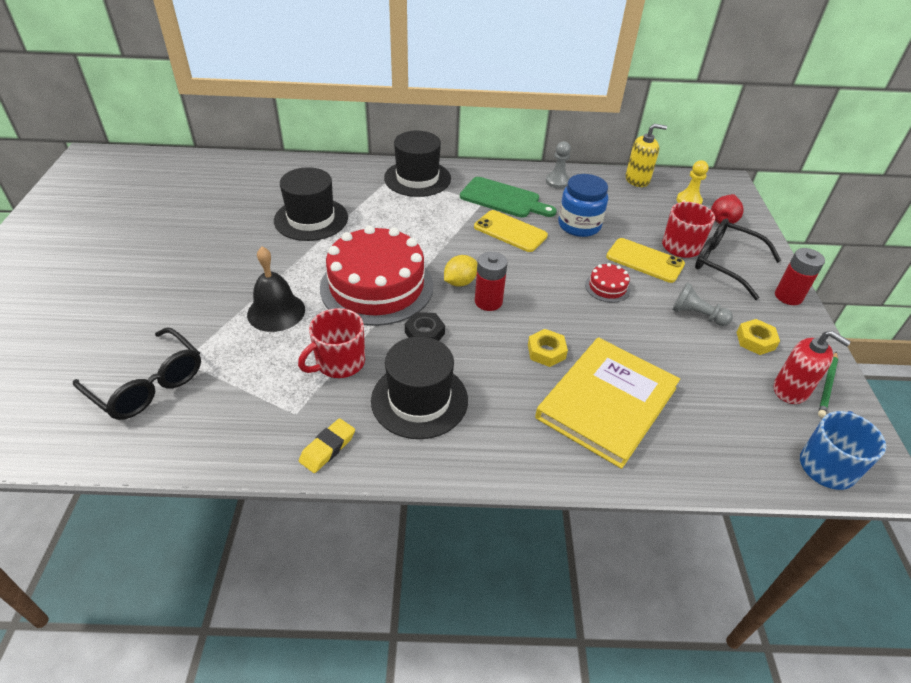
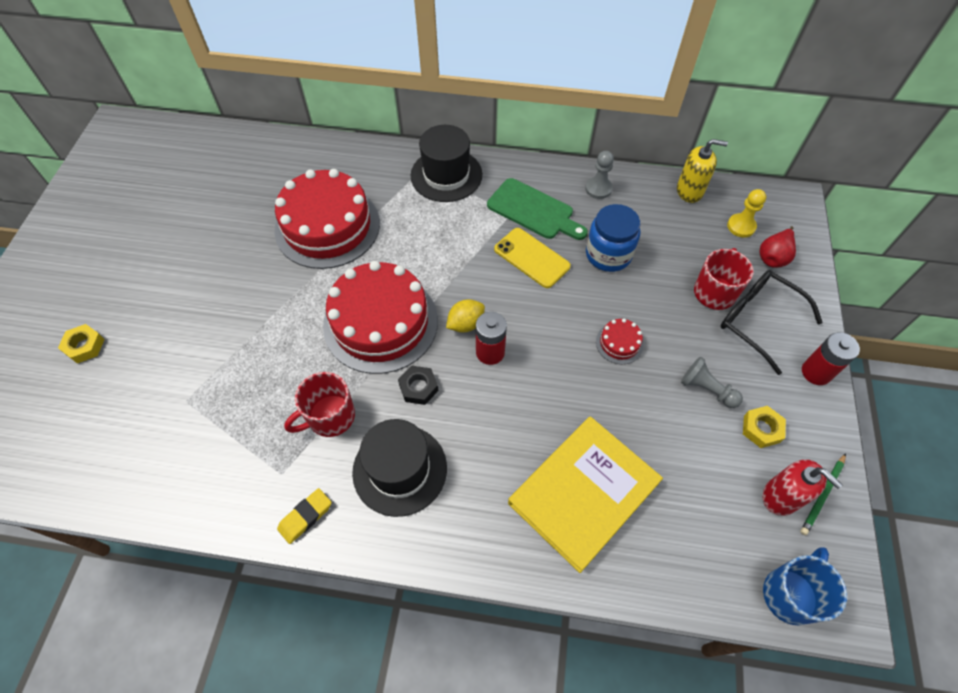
camera: 10 degrees right, 15 degrees up
(148, 385) = (152, 426): black glasses -> none
(276, 312) = (278, 347): black bell -> none
(311, 219) = (327, 226): black hat -> red cake
(546, 352) = (536, 422): yellow nut -> yellow nut (84, 346)
(645, 260) = (669, 309): yellow phone -> none

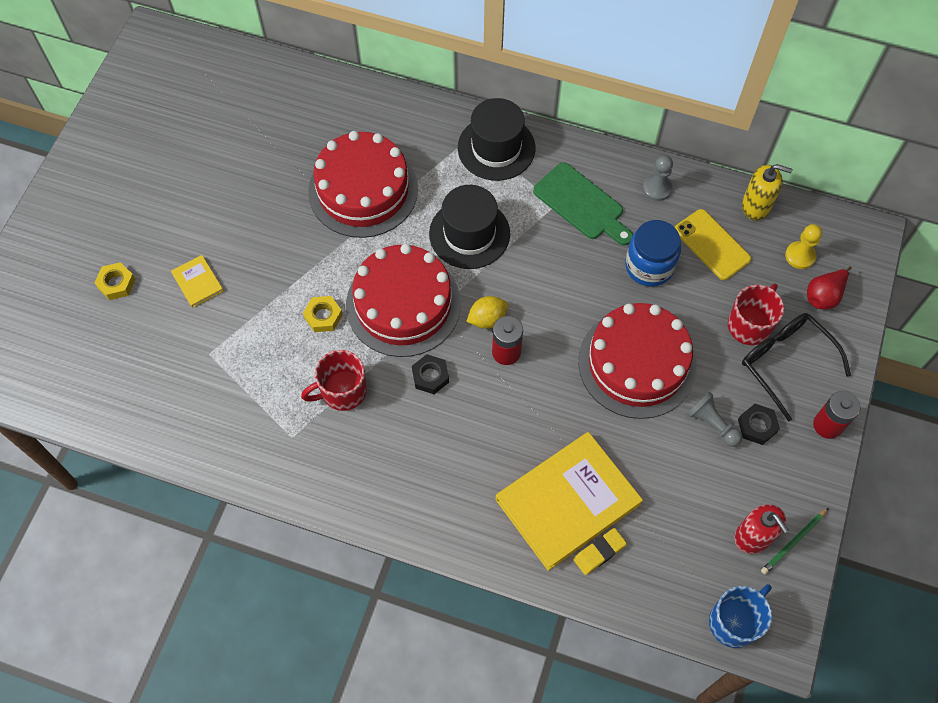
camera: 10 degrees right, 5 degrees up
(170, 332) = (197, 282): none -> yellow book
(305, 517) = (310, 480): yellow eraser -> yellow eraser (599, 552)
(400, 469) = (401, 452): black hat -> black hat (469, 234)
(531, 258) = (568, 258): yellow phone -> yellow phone (711, 245)
(619, 343) = (637, 363): red cake -> red cake, size x2.46
(750, 384) = (757, 426): none -> black nut
(761, 429) = (754, 471): yellow nut -> yellow nut (323, 316)

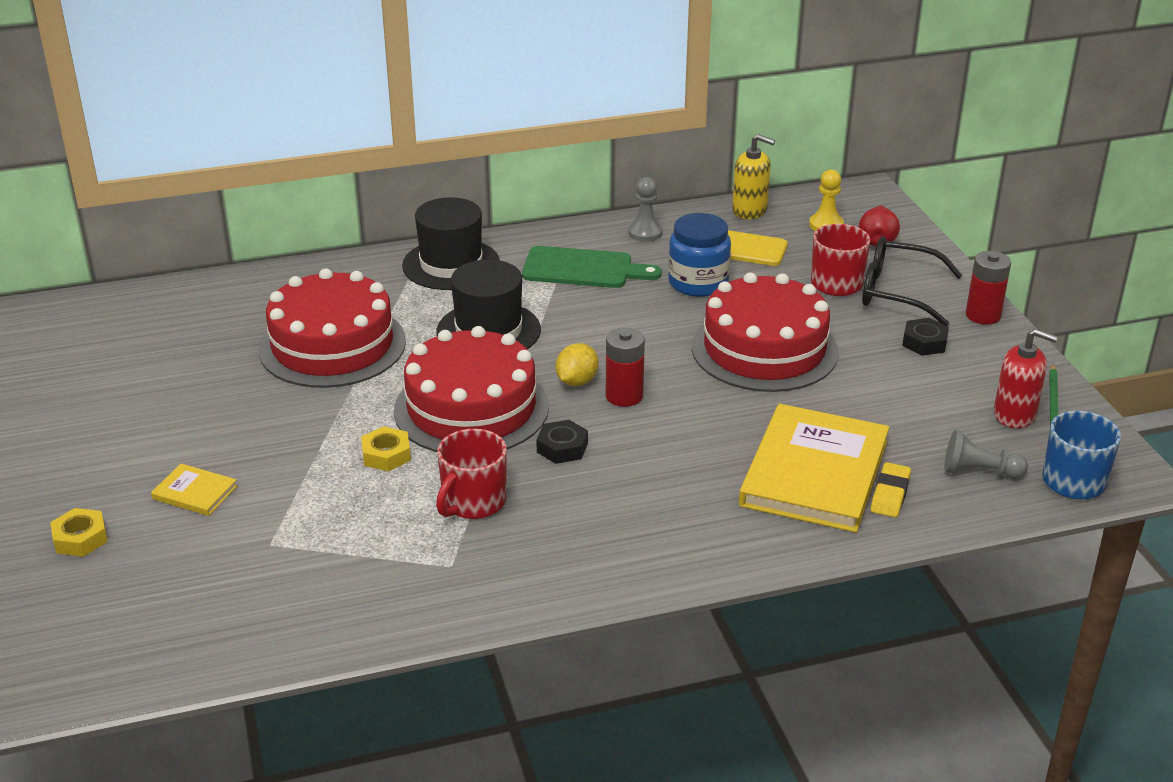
camera: 35 degrees left, 30 degrees down
(712, 424) = (883, 358): grey pawn -> grey pawn (979, 471)
(756, 206) = (749, 210): yellow soap dispenser -> yellow soap dispenser turned 45 degrees clockwise

